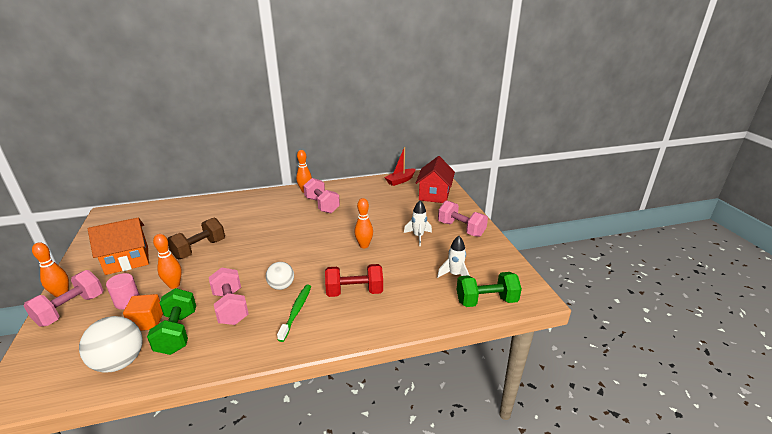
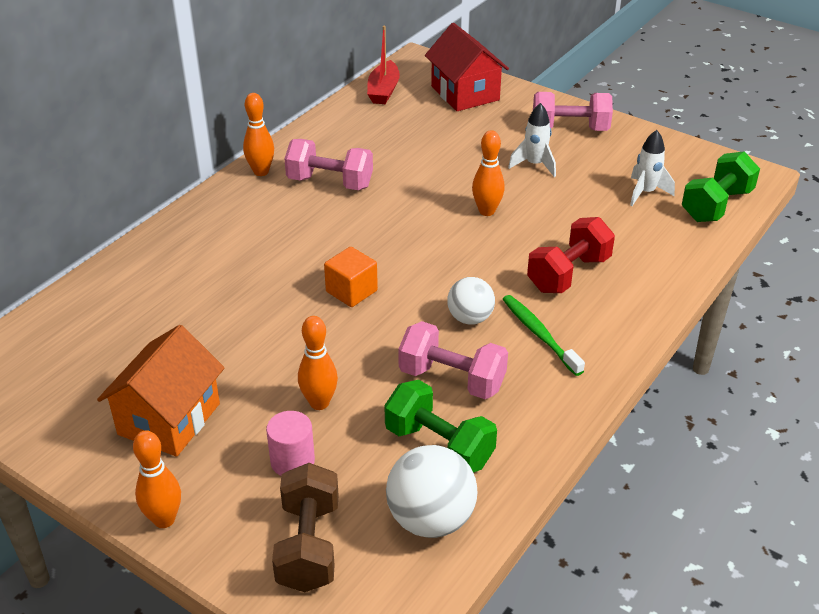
camera: 40 degrees left, 10 degrees up
(71, 309) = (225, 523): pink dumbbell -> none
(147, 322) = (373, 462): orange cube -> orange cube (351, 291)
(199, 249) = (258, 339): brown dumbbell -> brown dumbbell (308, 546)

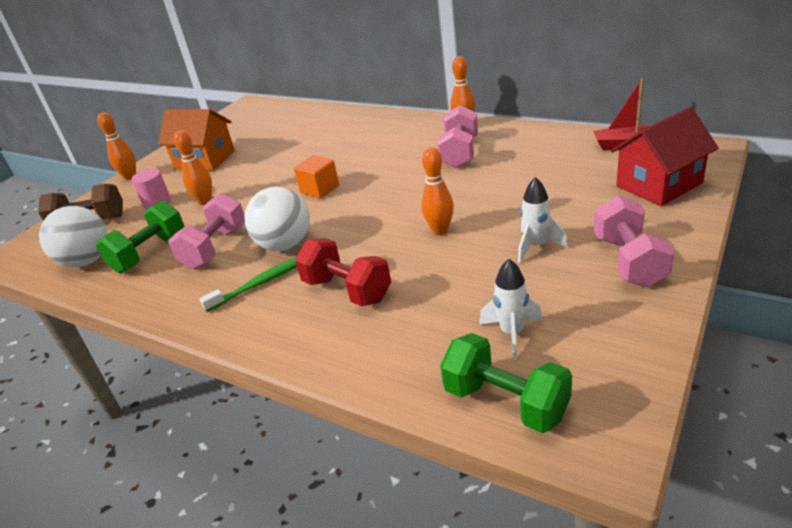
camera: 90 degrees right, 5 degrees down
(470, 318) = (285, 245): white ball -> white ball, size x1.56

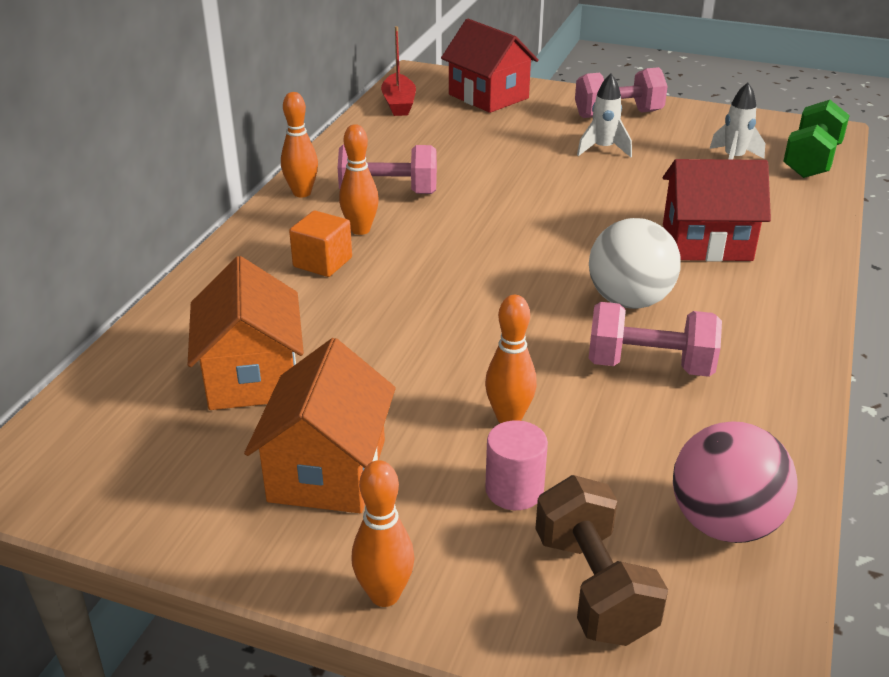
camera: 105 degrees left, 0 degrees up
(87, 261) = (724, 523): white ball -> pink ball
(150, 253) = (681, 439): green dumbbell -> none
(261, 283) = (716, 305): green toothbrush -> none
(280, 136) = (252, 376): none -> orange house
(320, 189) = (477, 295): orange cube -> orange cube (322, 262)
(347, 290) = (706, 242): red dumbbell -> red house
(440, 230) = (580, 197): orange bowling pin -> orange bowling pin (360, 230)

